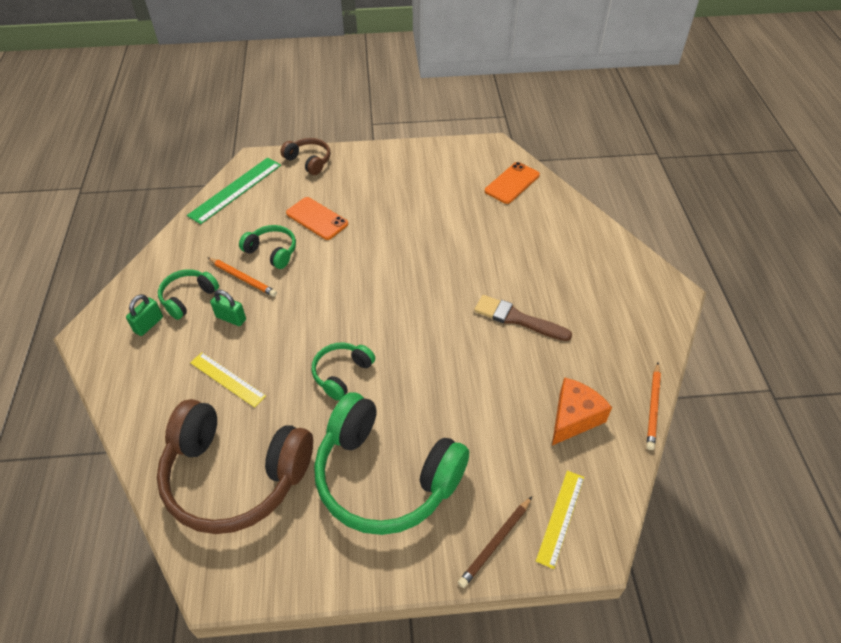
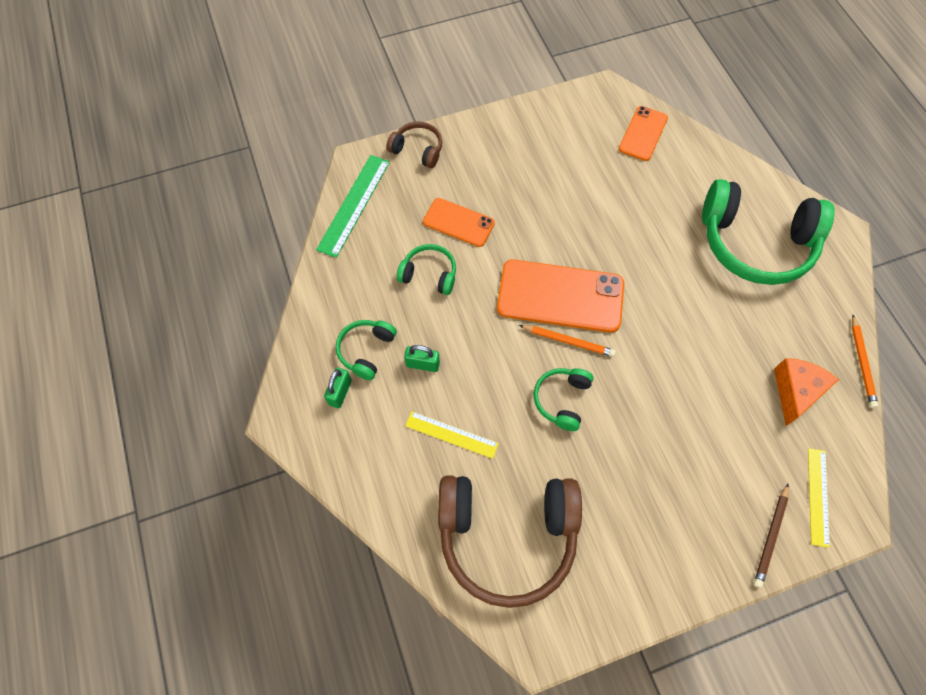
camera: 15 degrees left, 15 degrees up
(243, 278) = (413, 314): orange pencil -> orange pencil (568, 341)
(379, 291) = (560, 296): none -> orange phone
(385, 476) = (648, 498): green headphones -> green headphones (755, 243)
(517, 319) = (706, 296): brown brush -> none

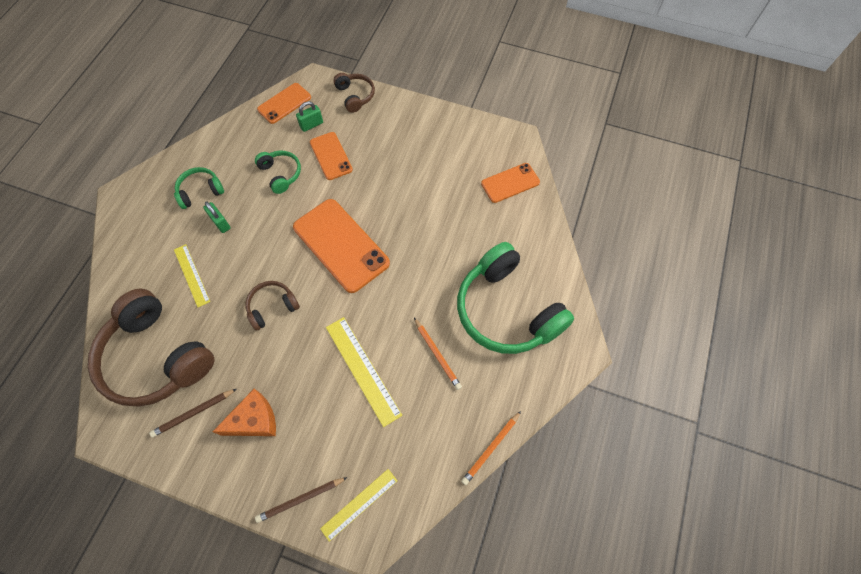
camera: 40 degrees right, 0 degrees up
(340, 392) = (162, 204): green padlock -> green padlock (311, 125)
(354, 205) = (284, 103): green ruler -> orange phone
(562, 400) = (272, 307): green headphones -> brown headphones
(568, 341) = (315, 276): orange pencil -> orange pencil (437, 354)
(600, 552) = (193, 413): none -> brown pencil
(699, 387) = (362, 370): none -> yellow ruler
(795, 392) = (422, 426): orange cheese -> orange cheese (254, 420)

